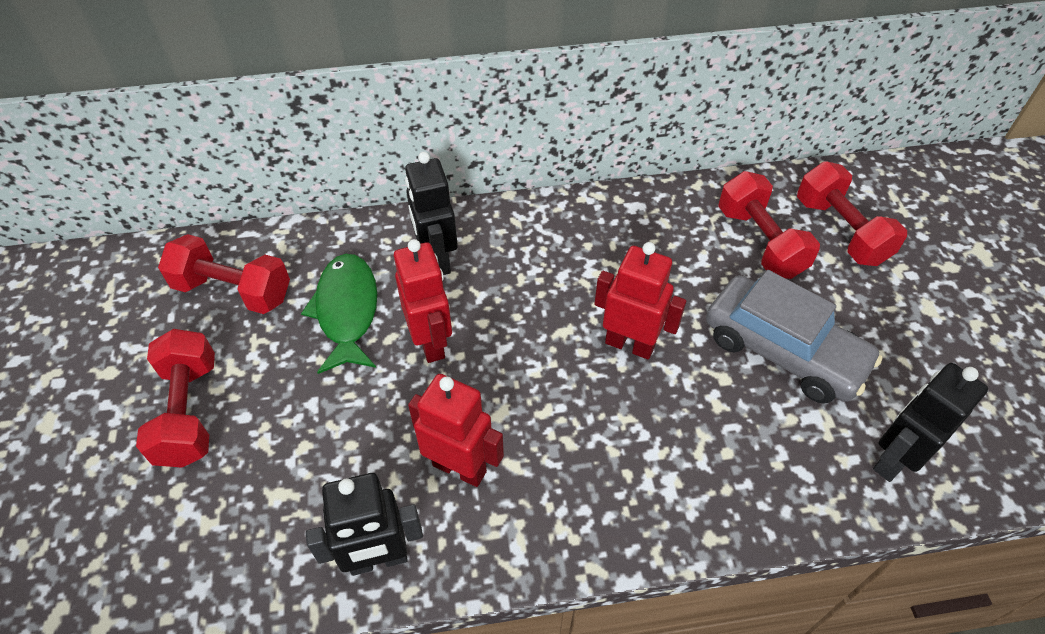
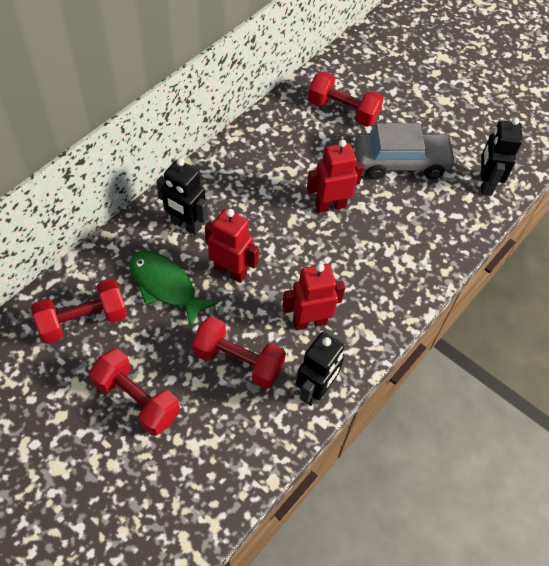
camera: 45 degrees left, 5 degrees up
(841, 231) = (374, 82): red dumbbell -> red dumbbell (238, 361)

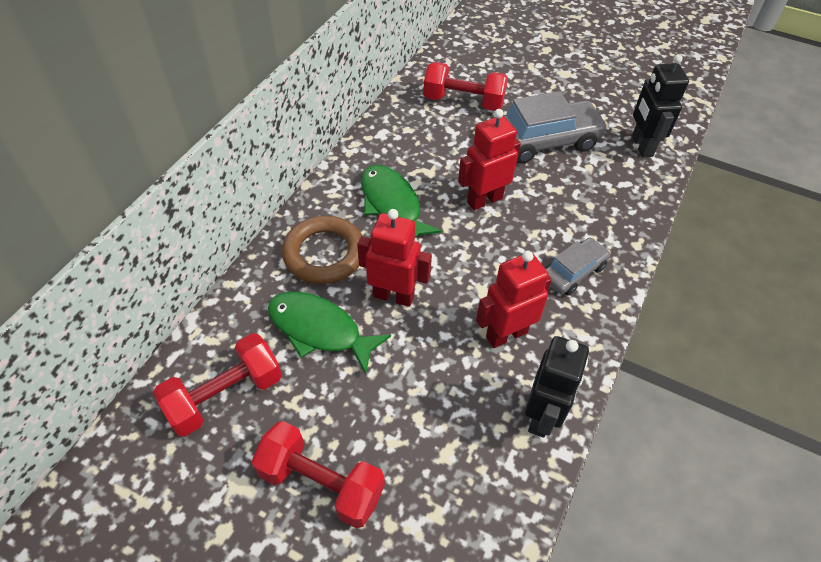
camera: 10 degrees left, 5 degrees down
(186, 225) = (324, 254): black robot -> brown ring
(238, 361) = (436, 402): red dumbbell -> none
(252, 194) = (392, 204): none -> green fish
(382, 283) = (573, 272): none -> grey car

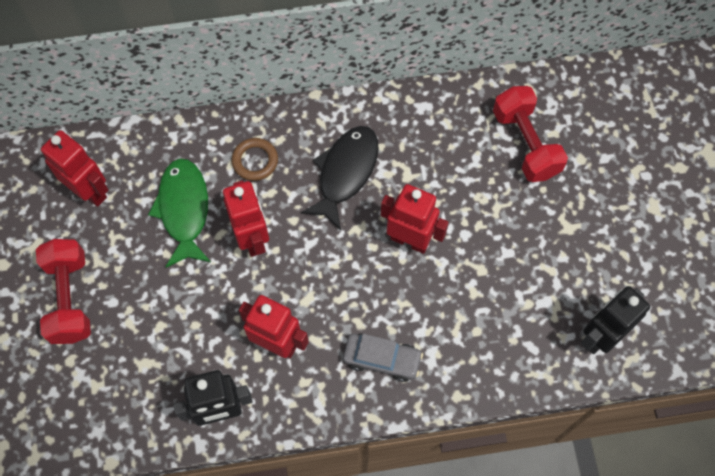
camera: 55 degrees right, 15 degrees up
(225, 396) = (90, 191): red dumbbell -> red robot
(324, 254) = (255, 161): brown ring -> brown ring, size x0.59
(392, 204) = (345, 173): green fish -> black fish
(544, 141) = (530, 246): grey car -> none

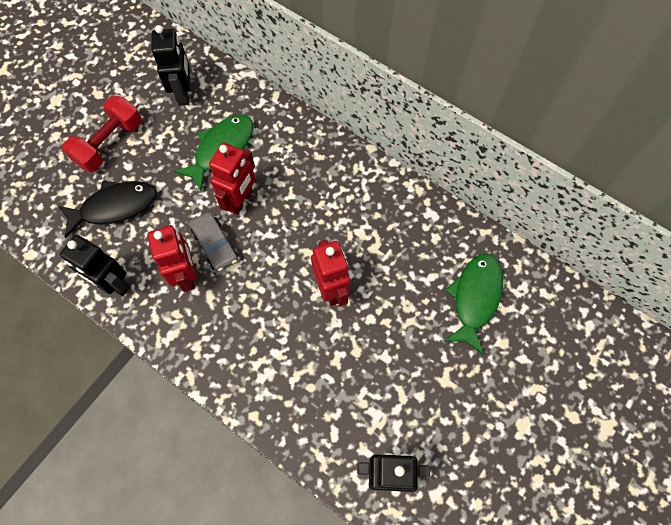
camera: 45 degrees right, 0 degrees up
(90, 191) = (184, 94): red robot -> black robot
(255, 161) = (291, 156): brown ring -> none
(345, 173) = (337, 211): black fish -> black fish (114, 207)
(382, 359) = (234, 346): grey car -> grey car (215, 245)
(525, 143) = (475, 298): red dumbbell -> green fish

